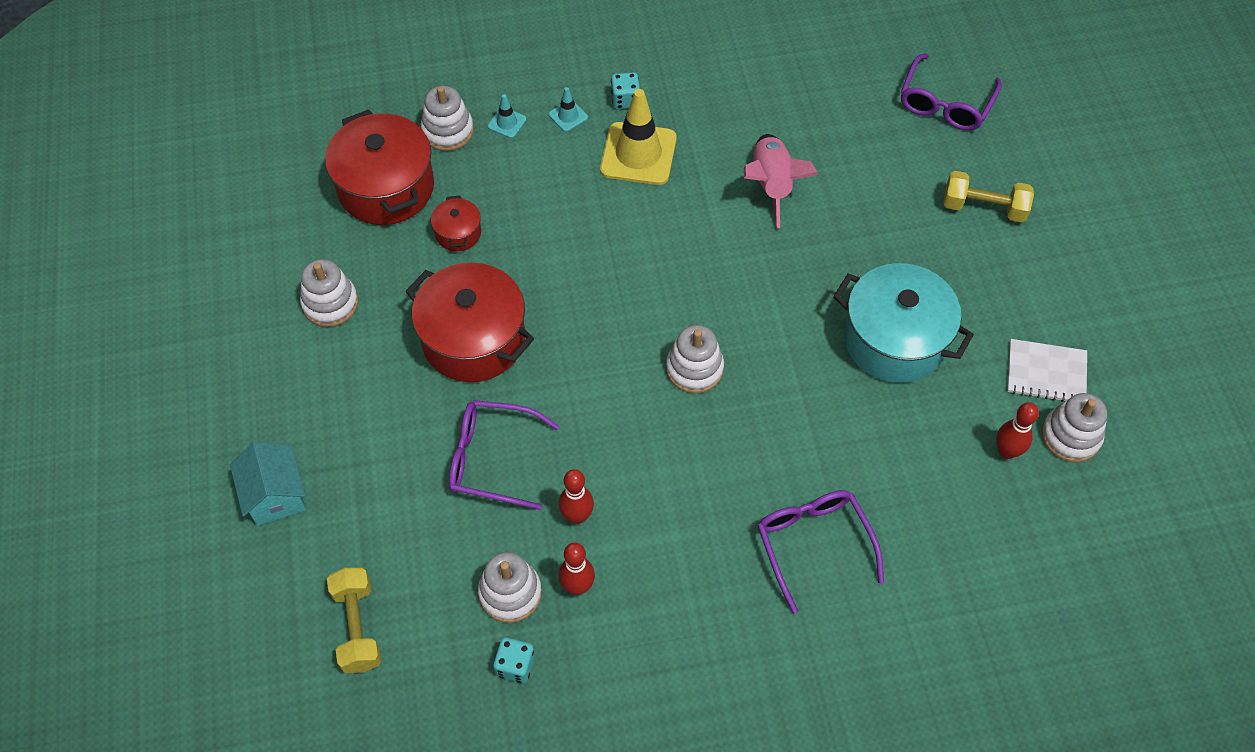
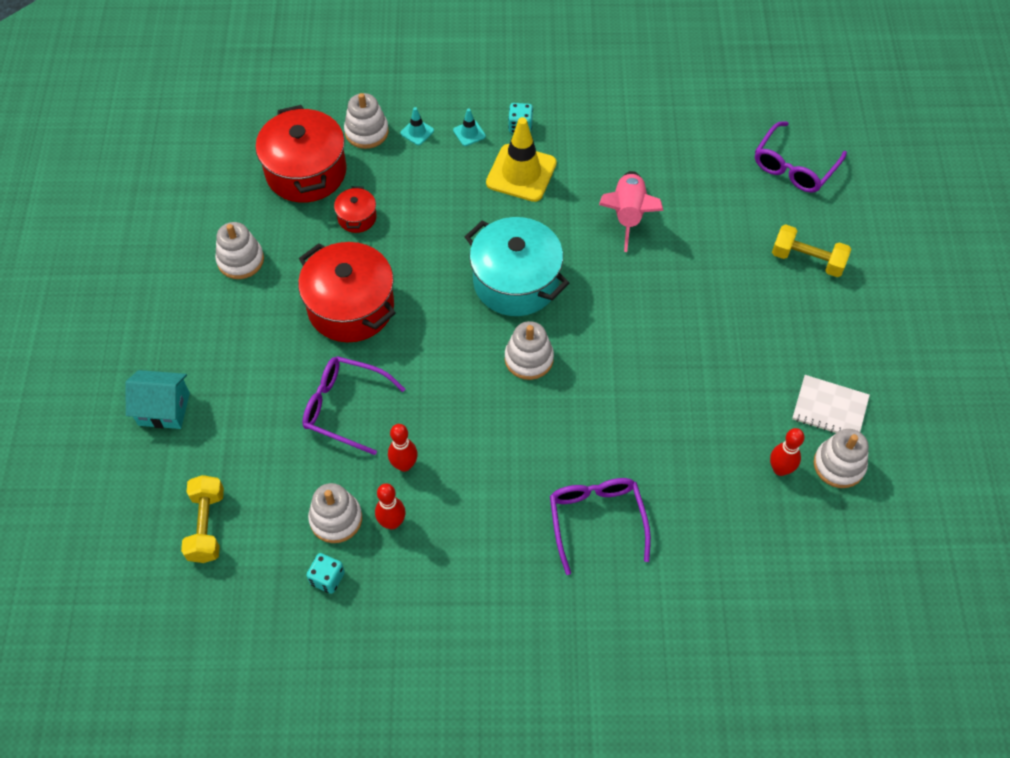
camera: 10 degrees right, 0 degrees up
(275, 495) = (164, 409): turquoise house -> turquoise house turned 75 degrees counterclockwise
(894, 340) = (704, 360): turquoise pot -> turquoise pot (516, 282)

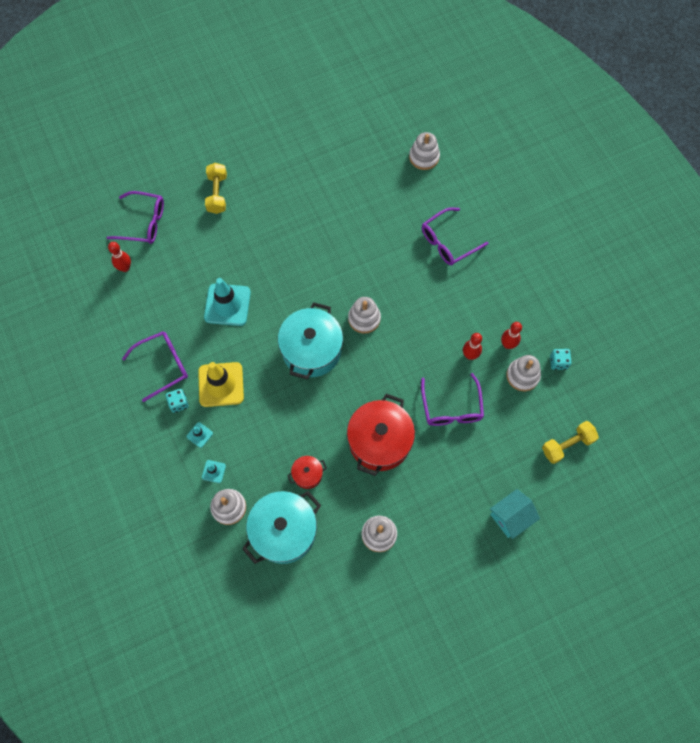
camera: 115 degrees left, 10 degrees up
(164, 409) = (510, 517): turquoise house -> turquoise house turned 75 degrees clockwise
(306, 172) = (284, 531): red pot -> turquoise pot
(577, 126) = (163, 365): none -> purple glasses
(628, 215) = (227, 305): pink rocket -> turquoise traffic cone
(780, 469) = (369, 166): red bowling pin -> red bowling pin (125, 268)
(830, 408) = (318, 153): white notebook -> none
(839, 465) = (352, 139): white stacking toy -> white stacking toy (424, 157)

